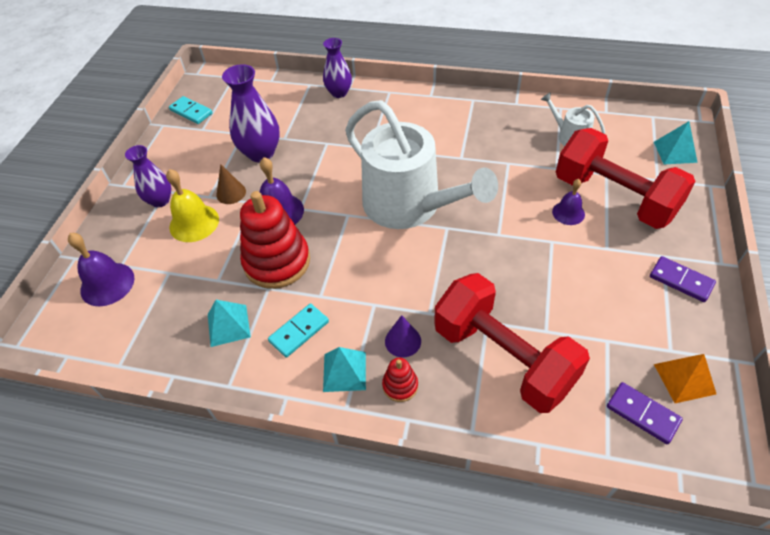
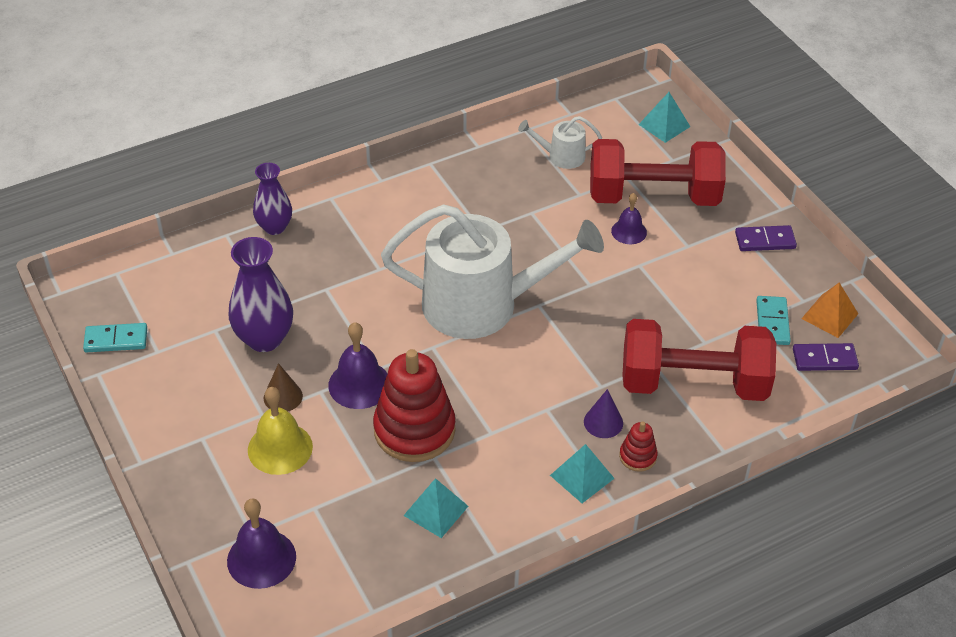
camera: 45 degrees left, 5 degrees down
(160, 200) = (210, 450): purple vase -> none
(299, 331) = (507, 473): turquoise domino -> turquoise domino (772, 322)

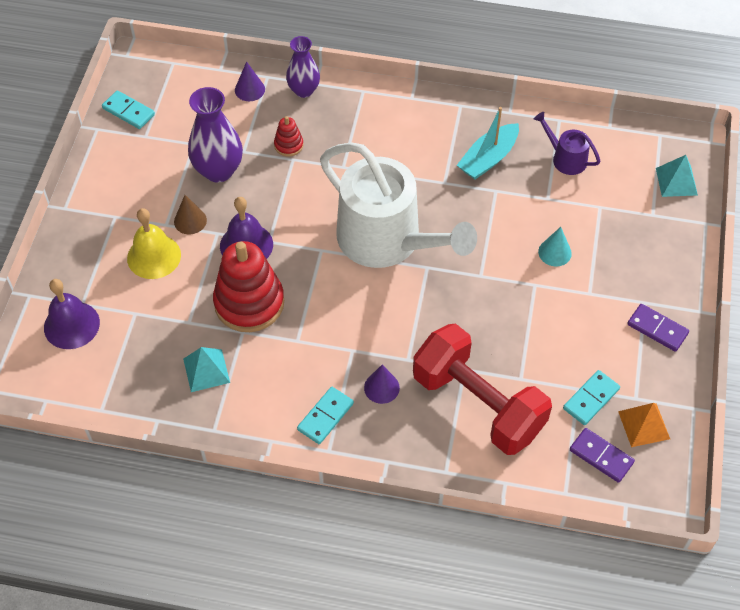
camera: 40 degrees right, 10 degrees up
(221, 254) = (249, 89): none -> purple cone
(499, 191) = (488, 159): none -> turquoise boat
(561, 156) = (565, 159): white watering can -> purple watering can
(582, 476) = (325, 417): turquoise pyramid -> turquoise domino
(629, 231) = (554, 252): purple bell -> turquoise cone
(638, 456) = (379, 430): red stacking toy -> red stacking toy (288, 145)
(653, 196) = (604, 236): red dumbbell -> none

